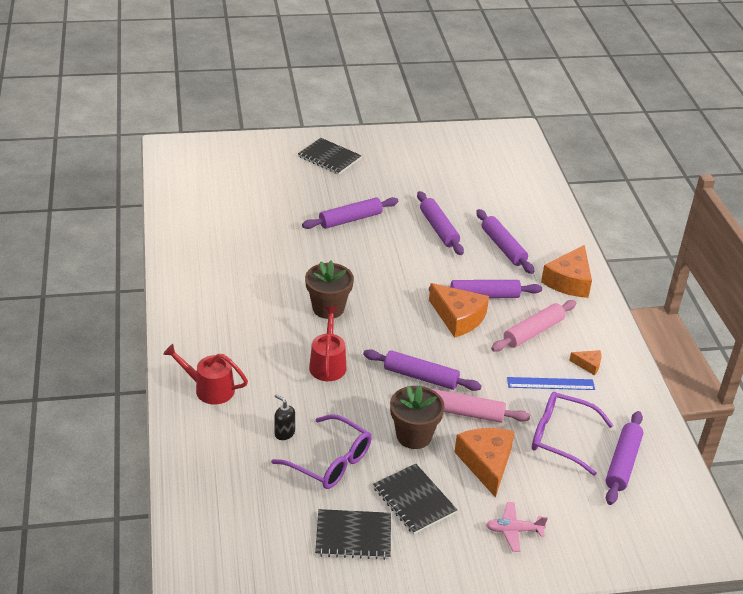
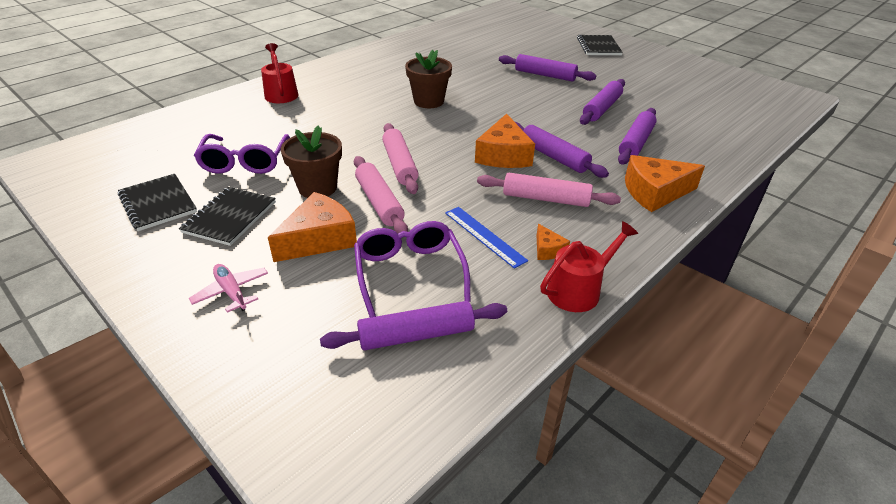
camera: 55 degrees right, 0 degrees up
(284, 433) = (260, 133): black soap dispenser -> none
(328, 364) = (363, 122): red watering can -> red watering can (578, 290)
(421, 377) = (400, 165): purple rolling pin -> pink rolling pin

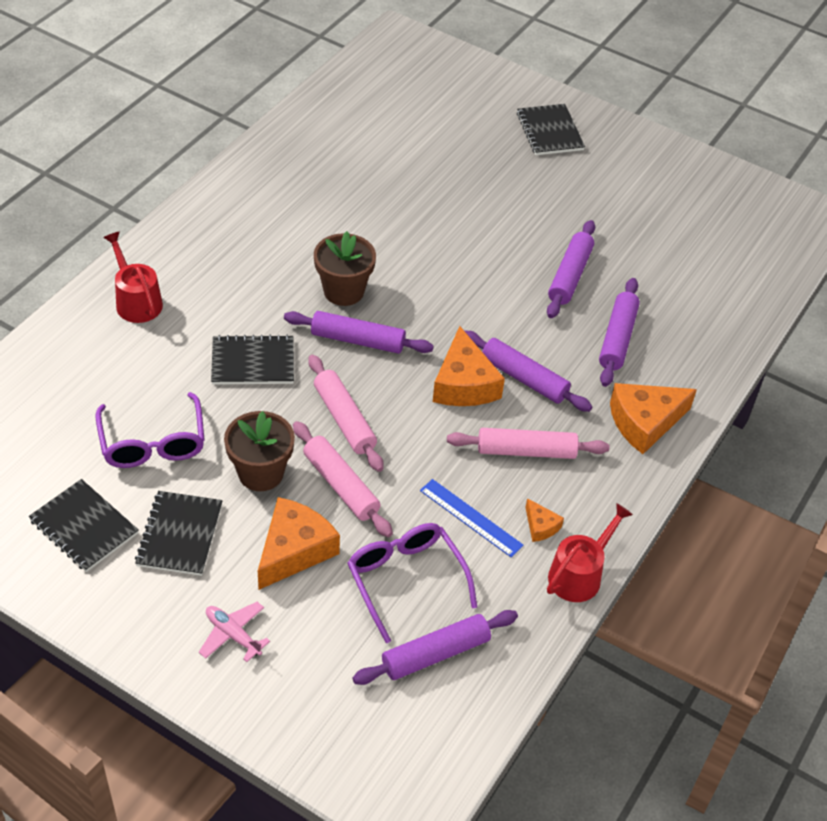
camera: 15 degrees left, 10 degrees up
(345, 128) = (253, 362): none -> black notebook
(545, 75) = (485, 211): purple rolling pin -> purple rolling pin (357, 340)

